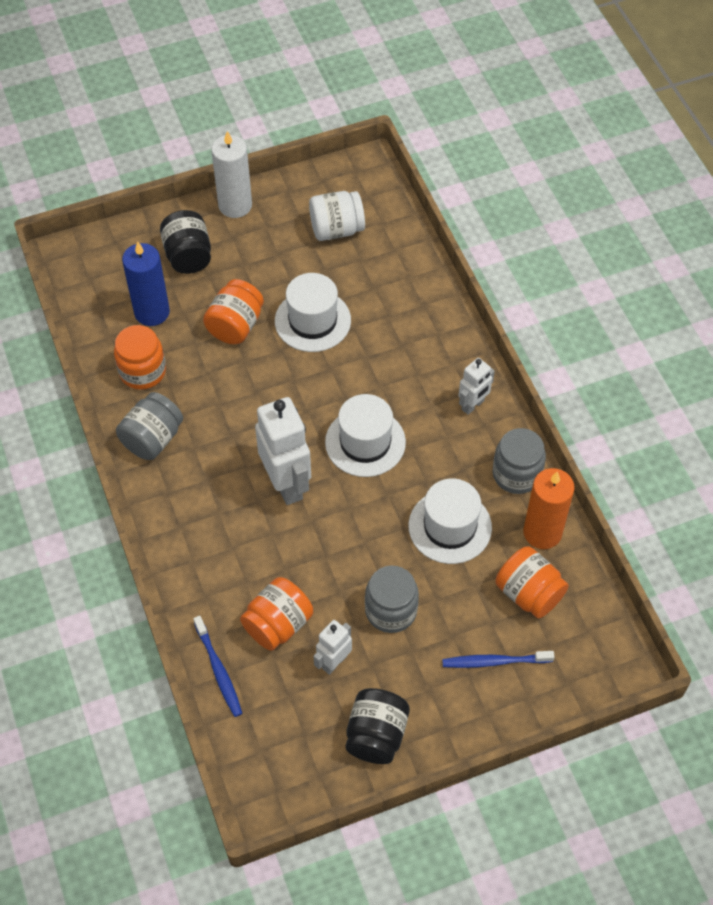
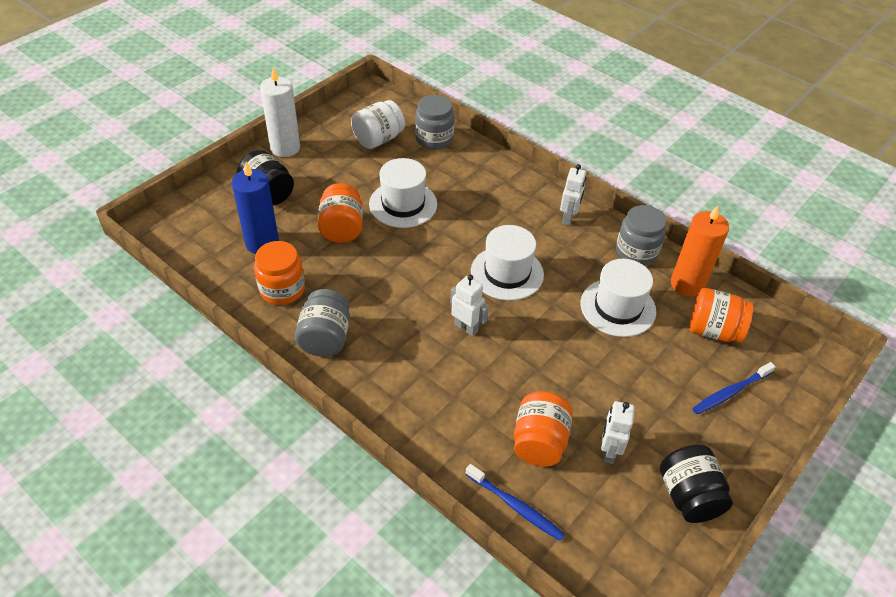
camera: 30 degrees left, 10 degrees down
(287, 484) = (466, 327): white robot -> white robot, size x0.54
(391, 610) = (622, 389): grey jar -> grey jar (434, 139)

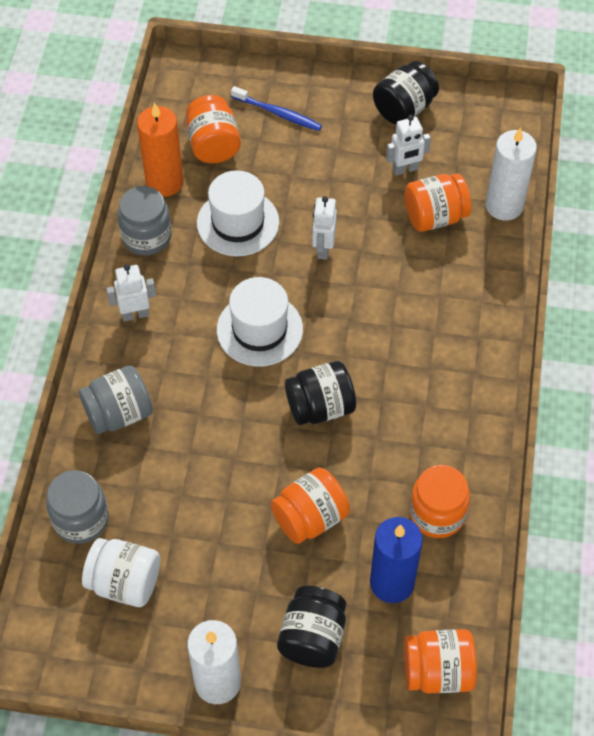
camera: 120 degrees left, 10 degrees up
(189, 233) = (437, 671): none -> orange jar
(325, 338) = (462, 434): grey jar -> grey jar (119, 413)
(403, 204) = (226, 481): white hat -> none
(416, 273) = (320, 407): none -> black jar
(466, 327) = (357, 327): white robot -> white robot (323, 249)
(516, 506) = (504, 206): blue toothbrush -> white candle

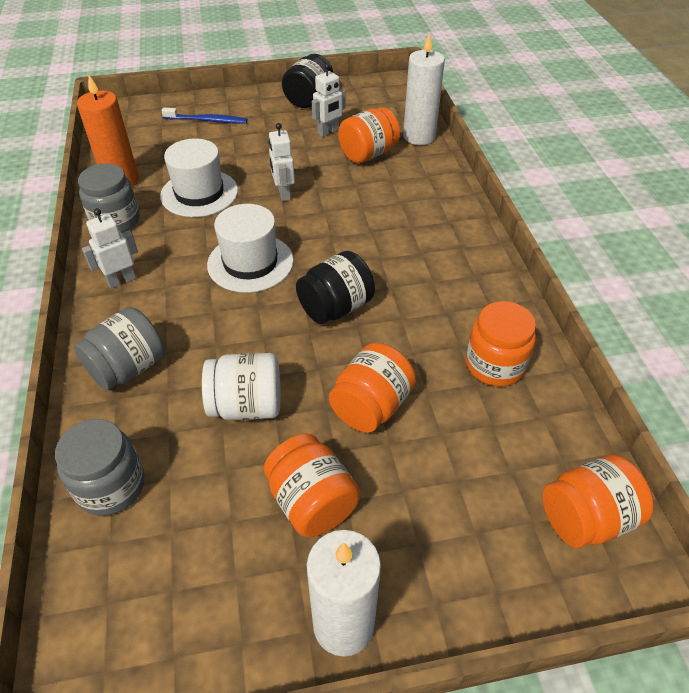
camera: 20 degrees left, 10 degrees down
(125, 582) = (185, 541): white jar -> white jar (247, 405)
(213, 145) = (158, 149): orange jar -> orange jar (312, 502)
(312, 637) = (432, 529): black jar -> none
(392, 583) = (487, 442): blue candle -> none

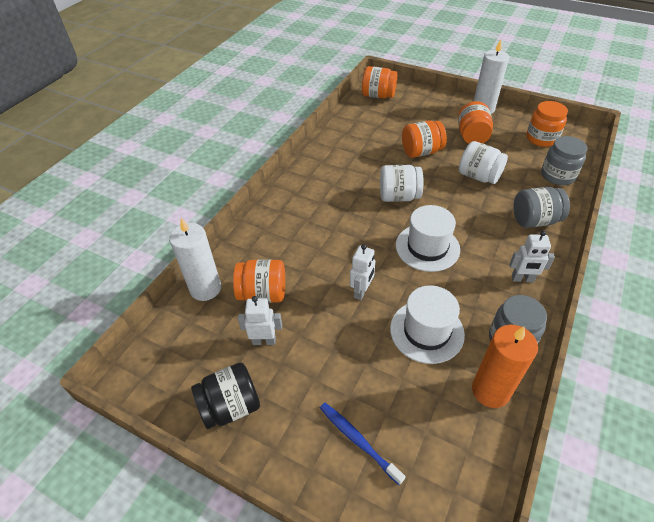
camera: 140 degrees left, 0 degrees up
(336, 307) = (399, 196): black jar -> white jar
(494, 365) = (351, 141): orange jar -> orange jar (541, 138)

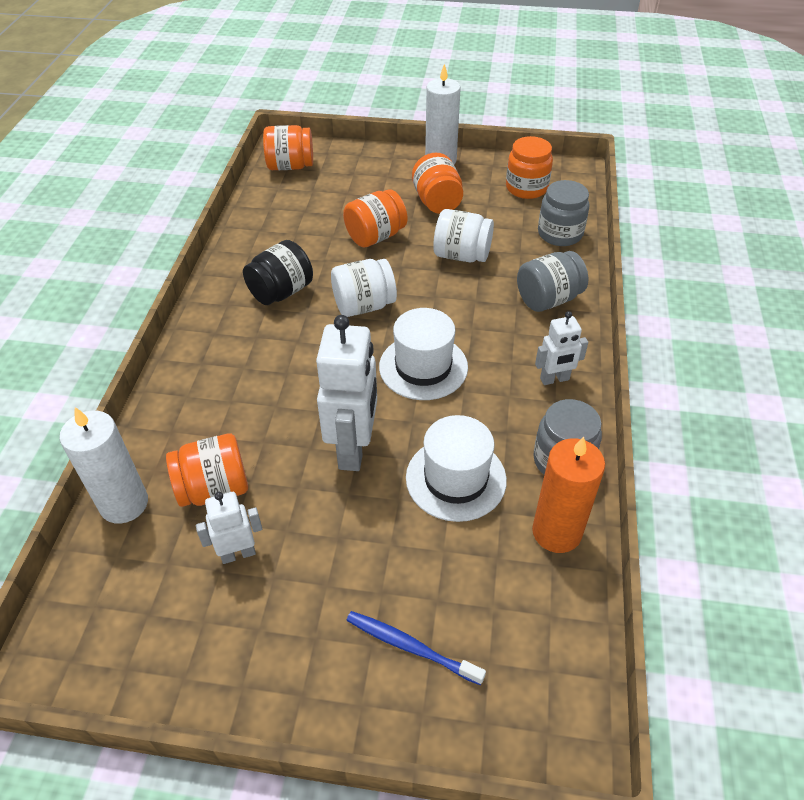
camera: 20 degrees left, 0 degrees up
(231, 406) = (220, 658): black jar -> black jar (281, 292)
(361, 291) = (354, 449): white robot -> white robot, size x1.84

